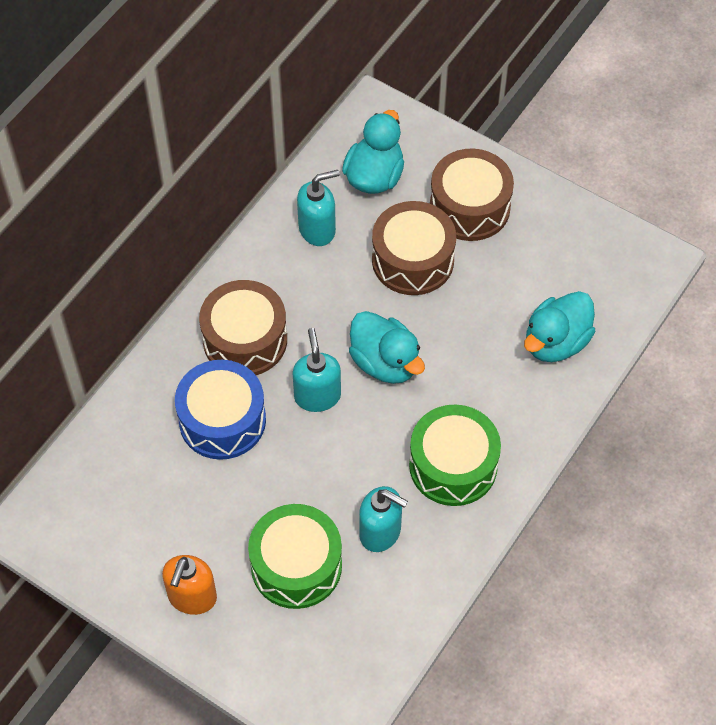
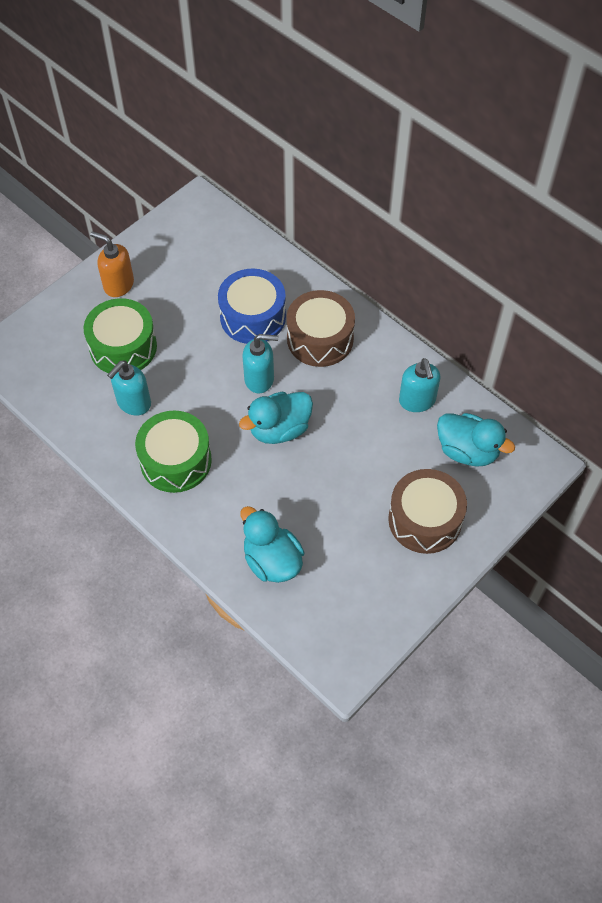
camera: 100 degrees right, 0 degrees up
(412, 260) = (375, 465): brown drum -> none

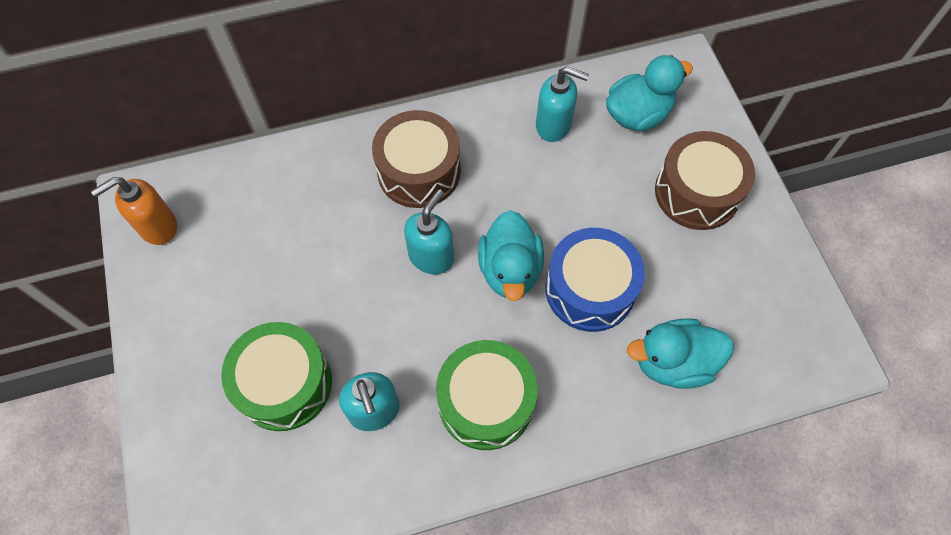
camera: 60 degrees left, 5 degrees up
(118, 285) = (187, 344): orange soap dispenser -> orange soap dispenser (158, 227)
(253, 317) = (343, 221): blue drum -> blue drum (590, 289)

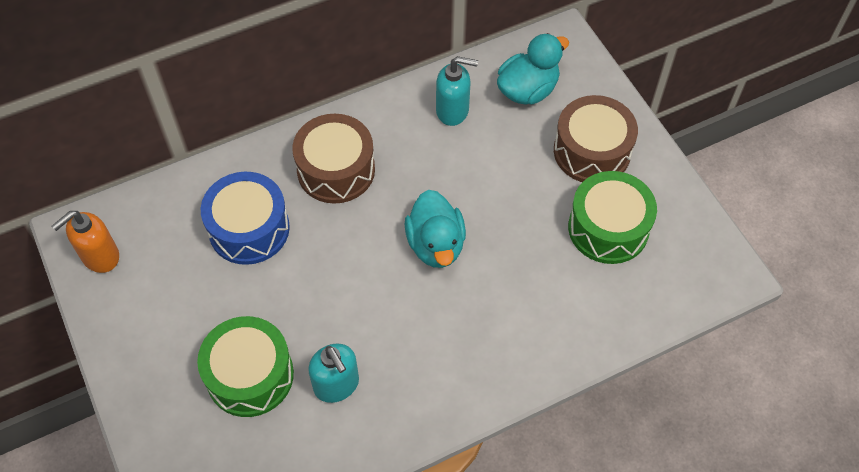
camera: 10 degrees left, 5 degrees down
(431, 256) = (362, 244): turquoise soap dispenser -> none
(486, 402) = (435, 361): green drum -> green drum (608, 228)
(590, 289) = (510, 250): blue drum -> blue drum (249, 229)
(673, 362) = (594, 301): turquoise duck -> none

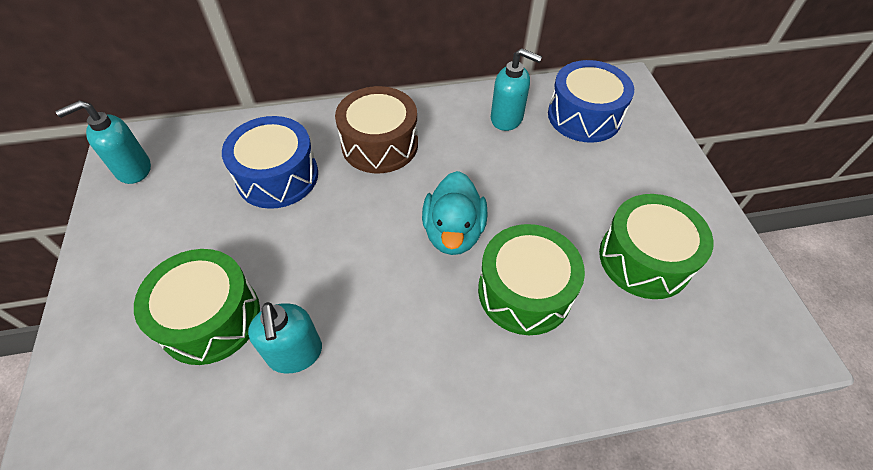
camera: 15 degrees right, 5 degrees down
(100, 256) = (133, 169): orange soap dispenser -> turquoise soap dispenser
(512, 283) = (524, 291): none -> green drum
(527, 90) = (584, 116): turquoise duck -> blue drum
(592, 151) = (639, 181): brown drum -> none

